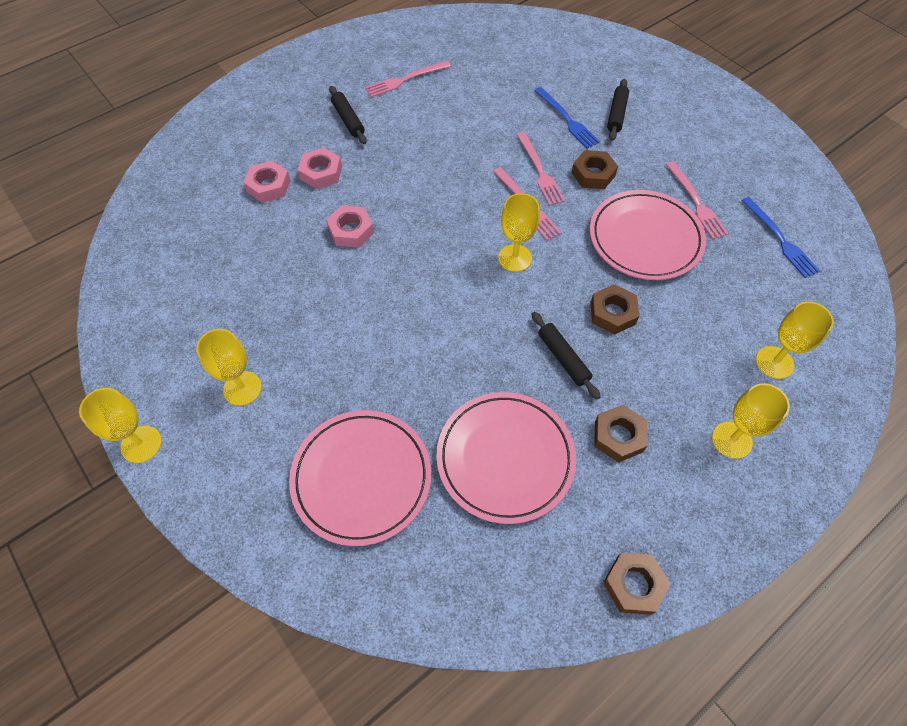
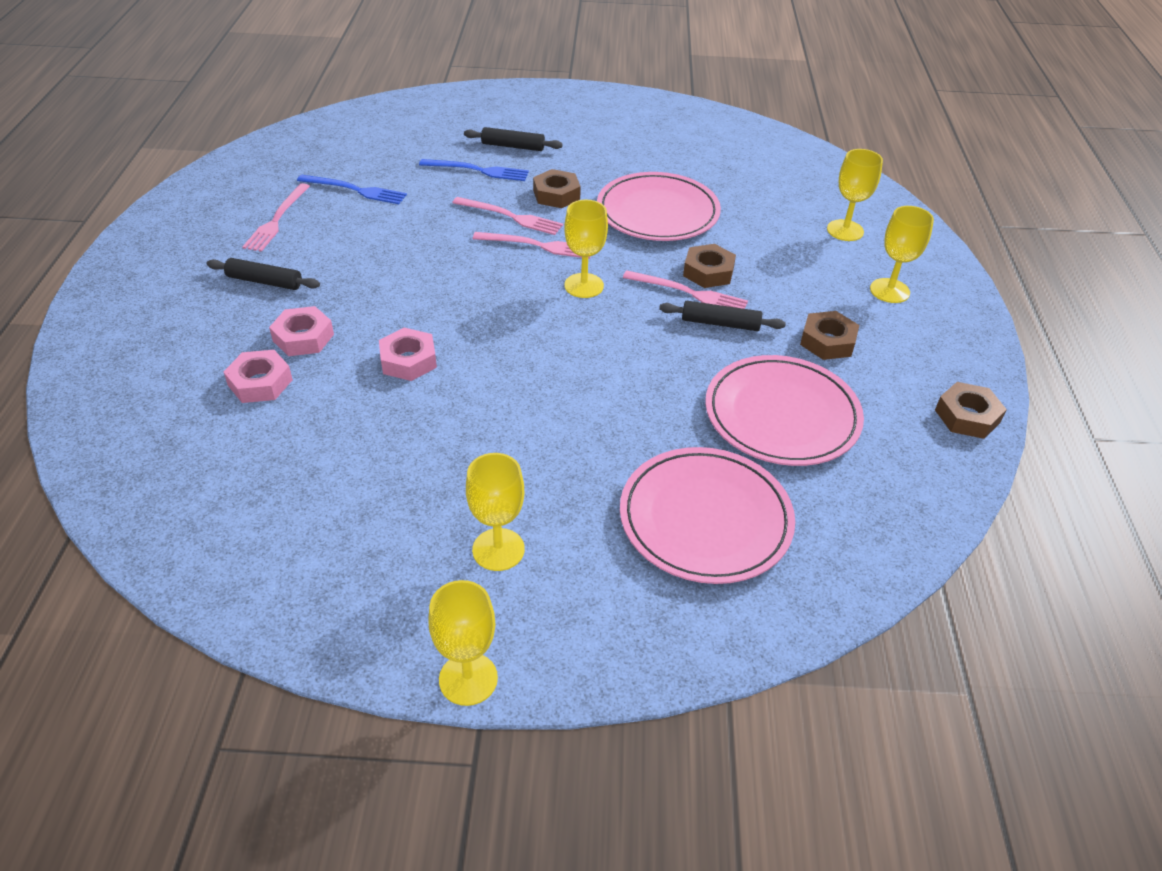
camera: 50 degrees left, 15 degrees down
(616, 114) = (513, 146): black rolling pin -> black rolling pin turned 45 degrees counterclockwise
(696, 202) = (657, 169): pink fork -> pink fork (689, 293)
(780, 239) = (742, 159): blue fork -> blue fork (355, 190)

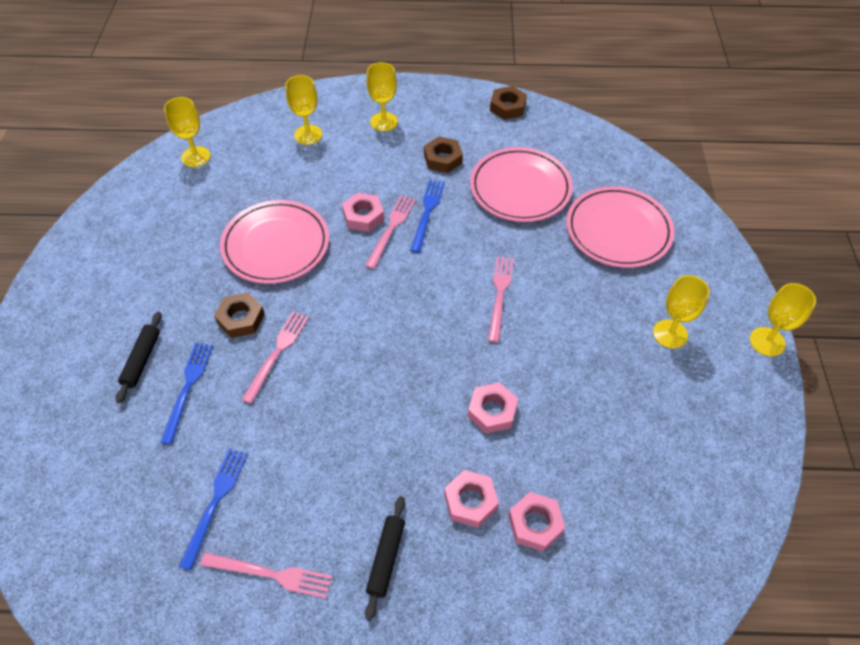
camera: 90 degrees left, 10 degrees up
(537, 245) = (325, 329): pink fork -> pink fork (500, 295)
(584, 285) = (384, 295): yellow goblet -> yellow goblet (196, 157)
(708, 272) = (363, 216): brown nut -> pink nut
(720, 323) = (427, 213): black rolling pin -> blue fork

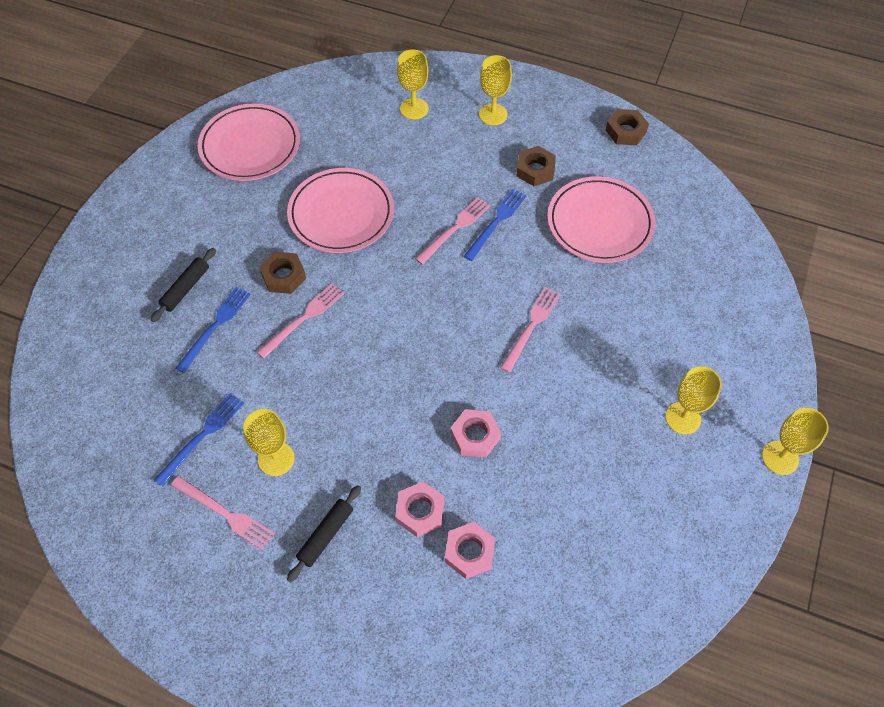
camera: 20 degrees right, 5 degrees up
(196, 157) = (301, 103): yellow goblet -> yellow goblet (276, 459)
(363, 216) = (433, 208): pink nut -> none
(618, 230) = (680, 296): pink plate -> pink plate (250, 146)

